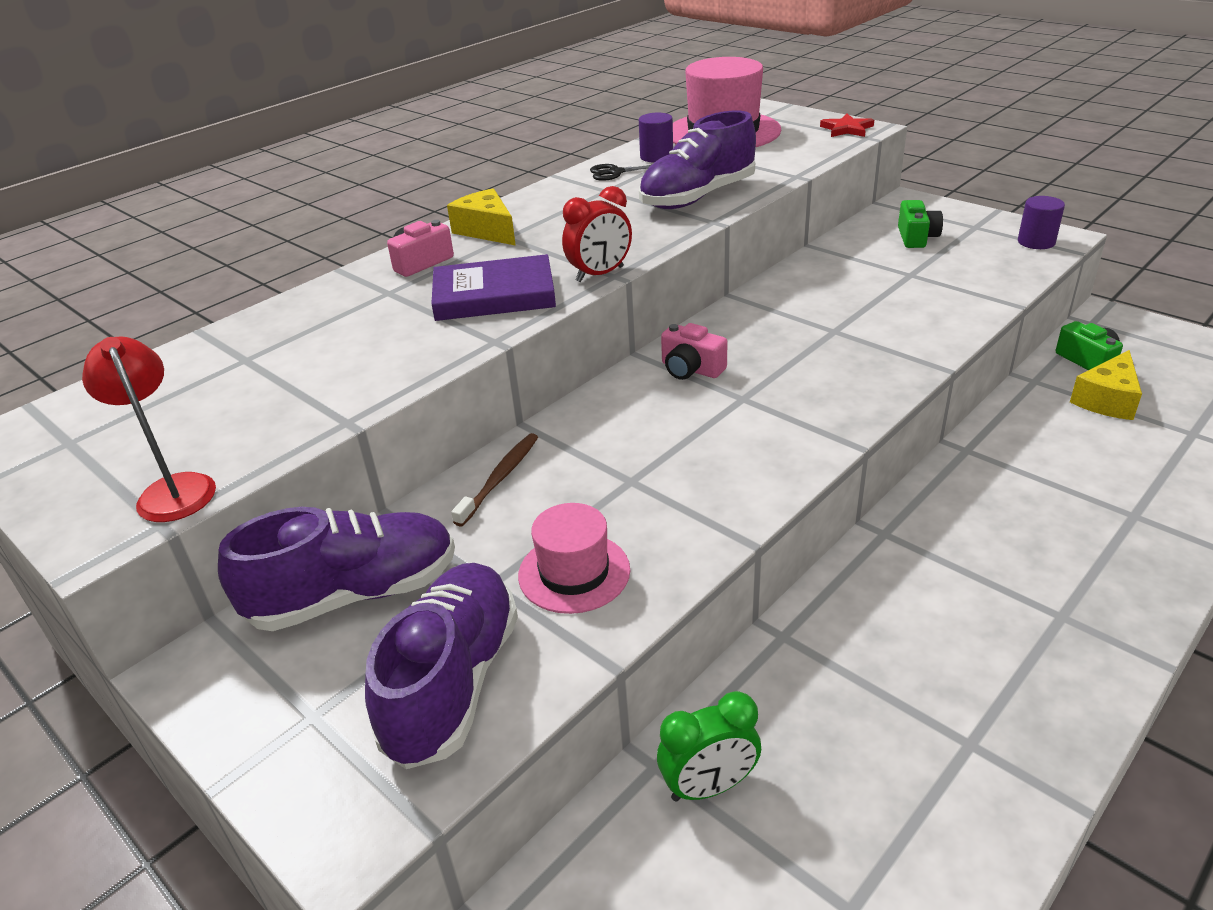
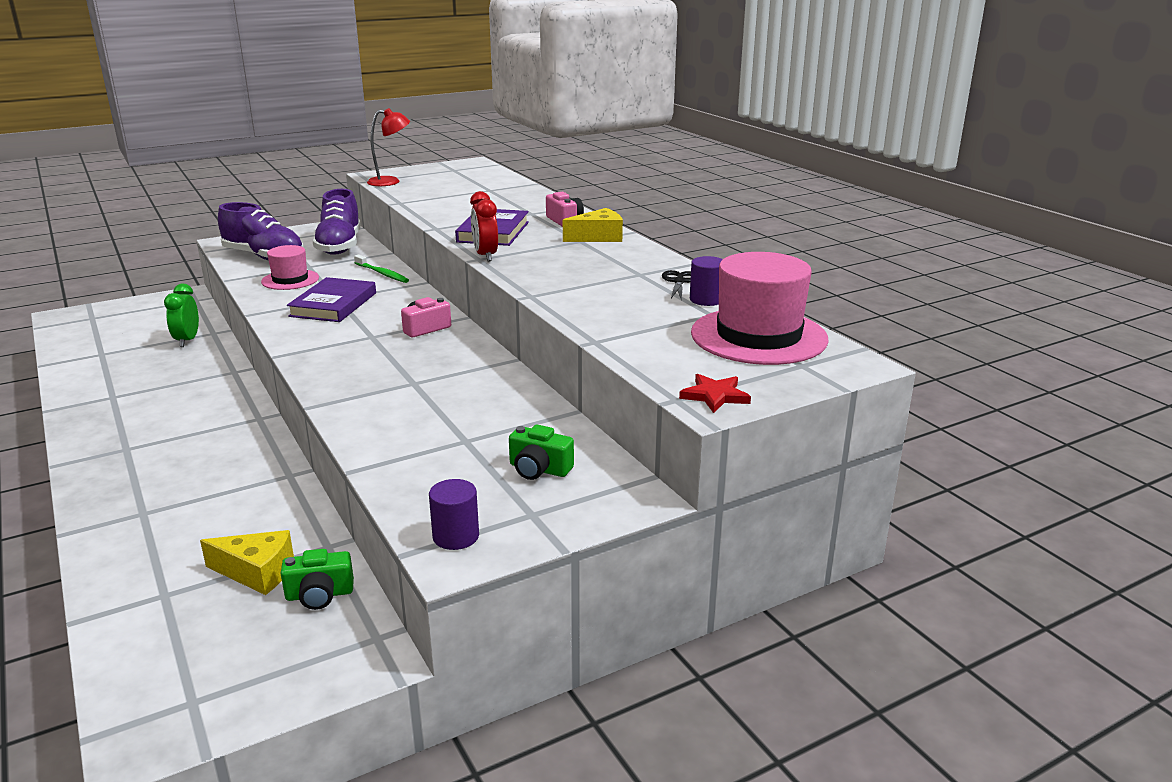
camera: 105 degrees right, 10 degrees down
(500, 478) = (382, 274): brown toothbrush -> green toothbrush
(659, 473) = (333, 304): none -> purple book
(697, 197) = (587, 299): purple shoe -> none
(1107, 400) = (257, 572): yellow cheese -> yellow cheese turned 135 degrees clockwise

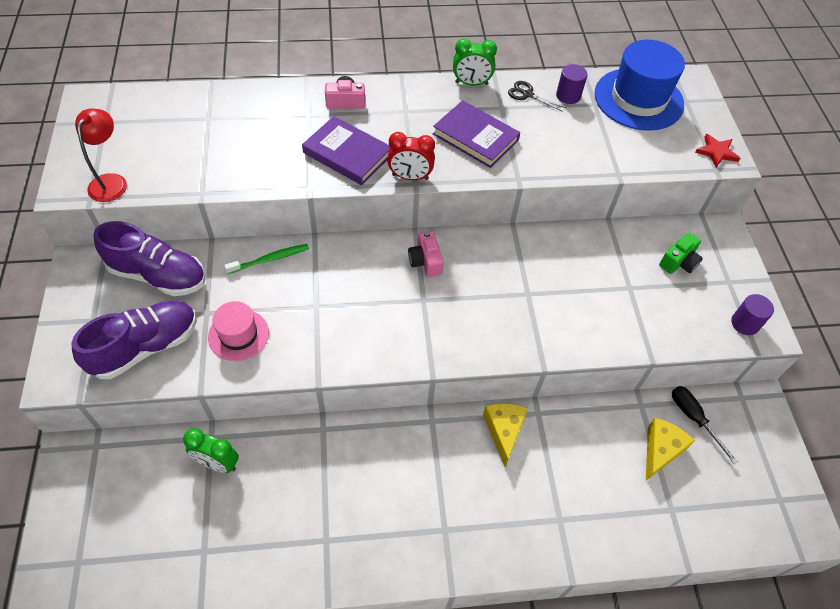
camera: 70 degrees left, 30 degrees up
(319, 595) = (694, 419): green camera -> black screwdriver
(333, 304) = (332, 312): purple book -> purple book (475, 137)
(598, 237) = (403, 98): yellow cheese -> yellow cheese (504, 431)
(661, 257) = (471, 83): none -> green clock
(758, 336) = (638, 99): pink hat -> blue hat

